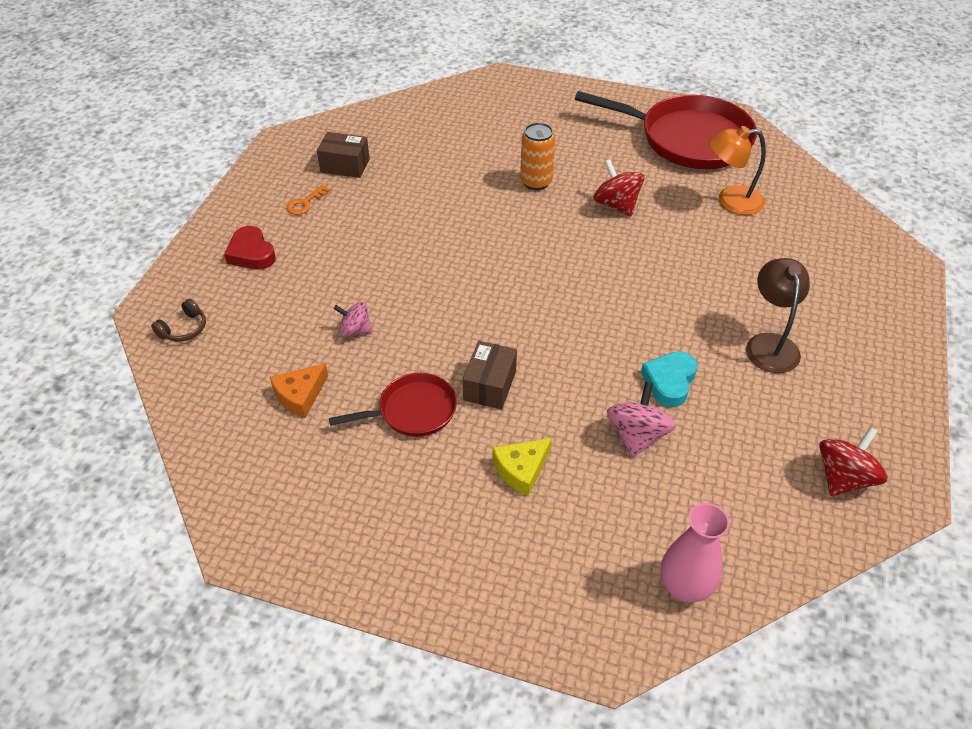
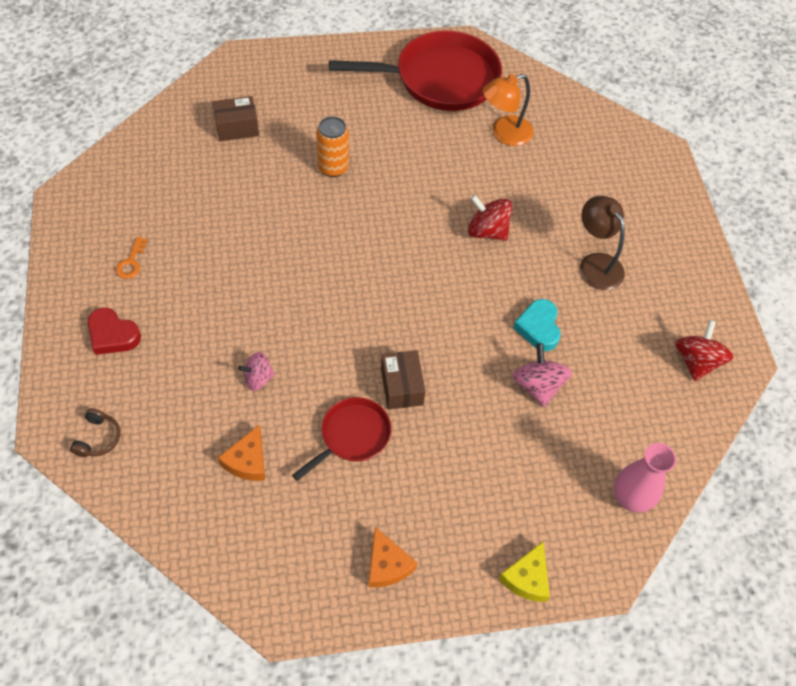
camera: 30 degrees left, 10 degrees up
(345, 165) = (145, 207): brown box -> brown box (237, 127)
(374, 541) = (387, 565): none -> orange cheese
(521, 470) = (466, 453): yellow cheese -> yellow cheese (527, 578)
(616, 205) = (414, 169): red spinning top -> red spinning top (487, 231)

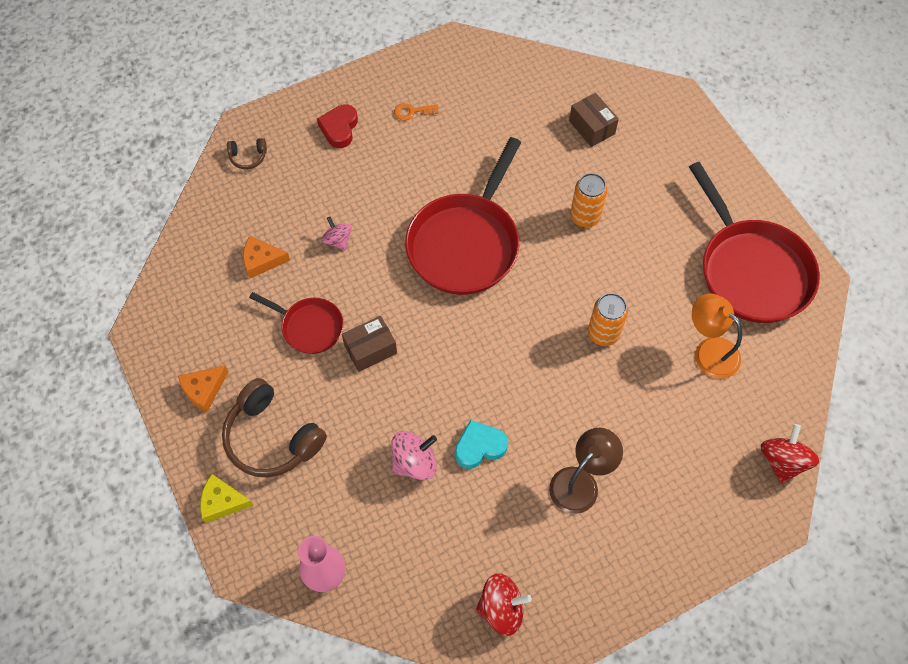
camera: 75 degrees right, 5 degrees up
(317, 268) = (465, 243): none -> red pan
(459, 197) = (603, 333): none -> orange can
(469, 508) = (272, 438): none -> brown headphones
(487, 231) = (573, 370): red spinning top -> red spinning top (782, 461)

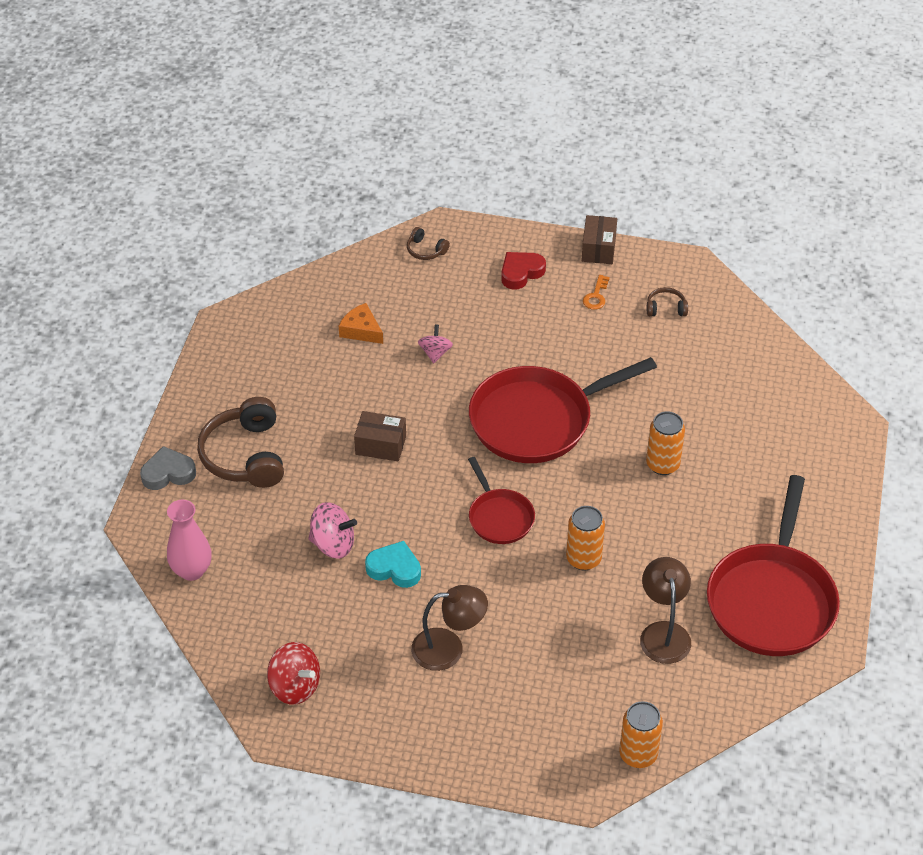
camera: 40 degrees right, 15 degrees down
(204, 390) = (229, 391): orange cheese -> none
(222, 502) = (168, 473): yellow cheese -> grey heart
(309, 327) = (350, 399): red pan -> red pan (499, 517)
(412, 112) = (596, 296): orange key -> orange key turned 105 degrees counterclockwise
(470, 89) = (666, 308): none -> brown headphones
(591, 127) = (745, 401): brown box -> brown box (598, 249)
(709, 351) = (663, 633): orange lamp -> brown lamp
(782, 461) = (638, 754): red spinning top -> orange can

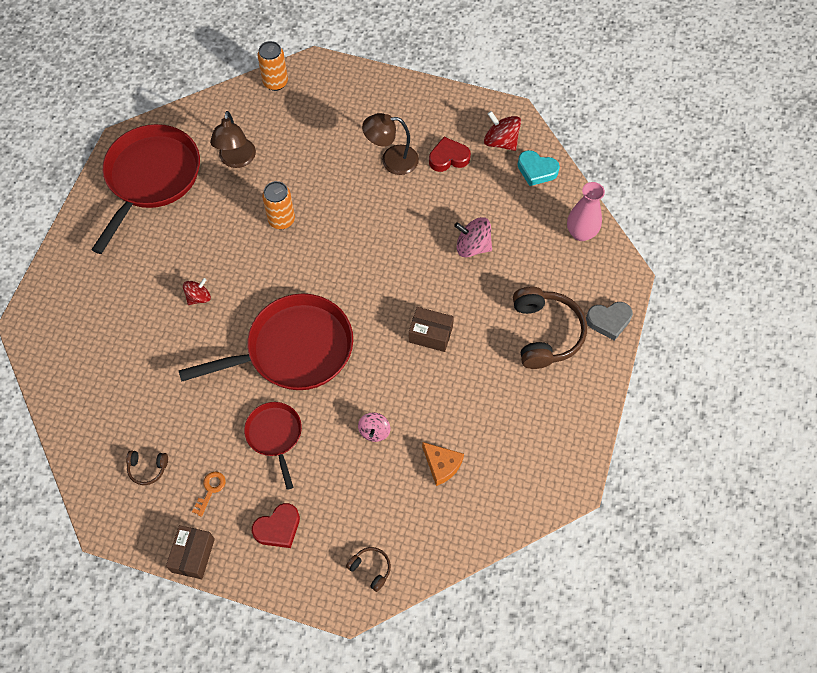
camera: 175 degrees left, 15 degrees up
(369, 657) = (448, 158): none -> red heart
(394, 568) = (426, 223): turquoise heart -> turquoise heart (536, 170)
(499, 517) = (340, 260): red pan -> red pan (275, 435)
(662, 464) = (198, 297): orange can -> red spinning top

